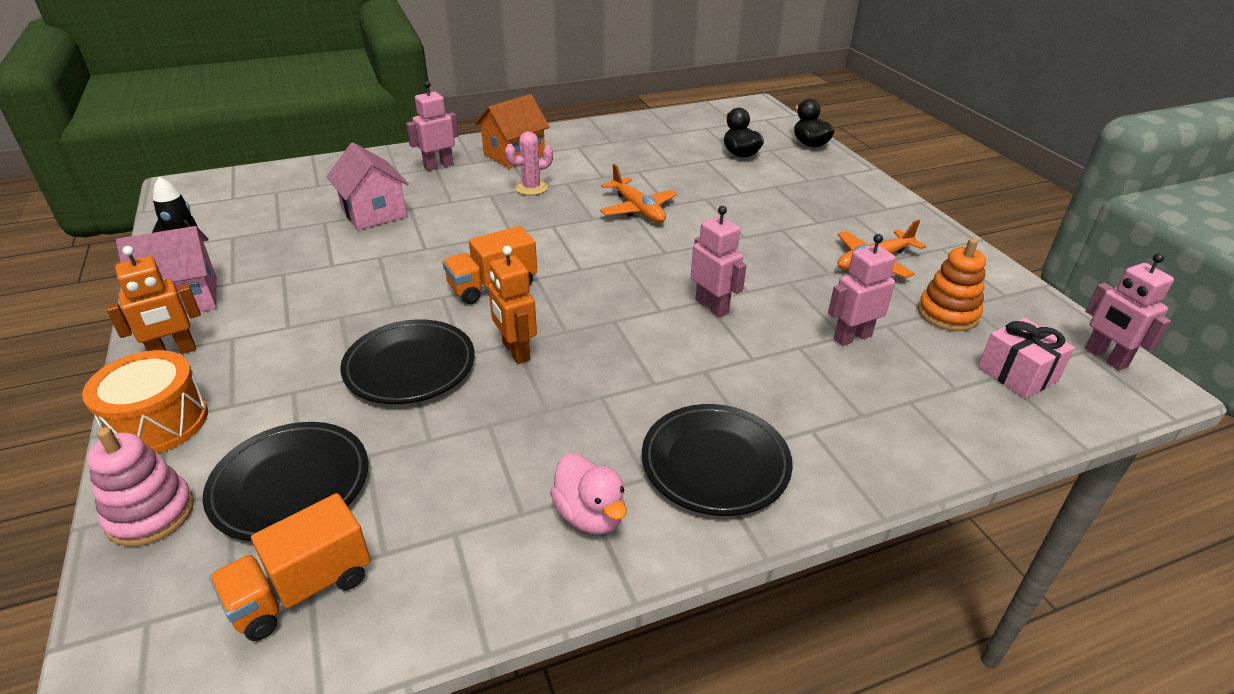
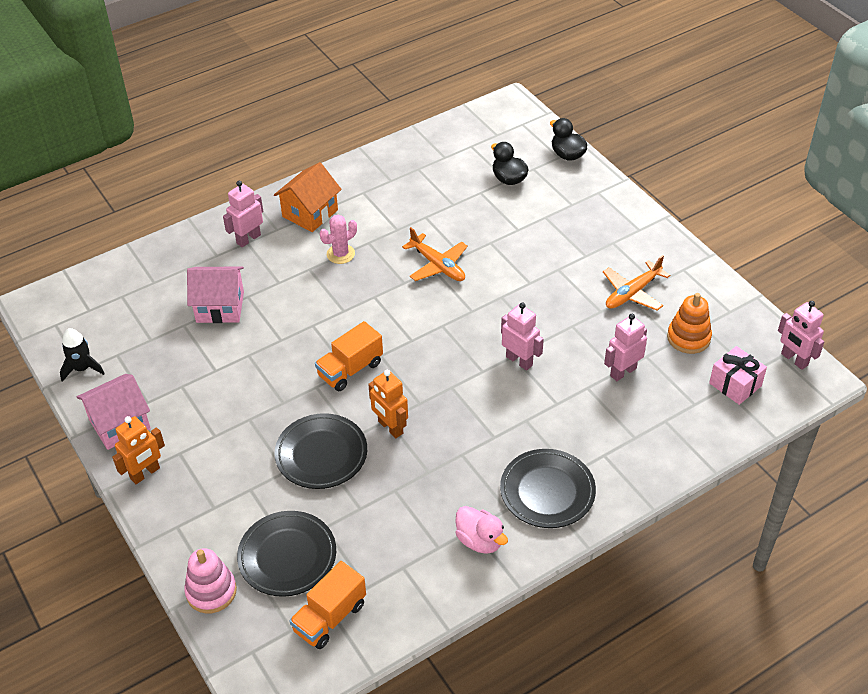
camera: 10 degrees left, 10 degrees up
(158, 422) = (172, 529): orange drum -> none
(374, 212) = (220, 307): pink house -> pink house turned 45 degrees counterclockwise

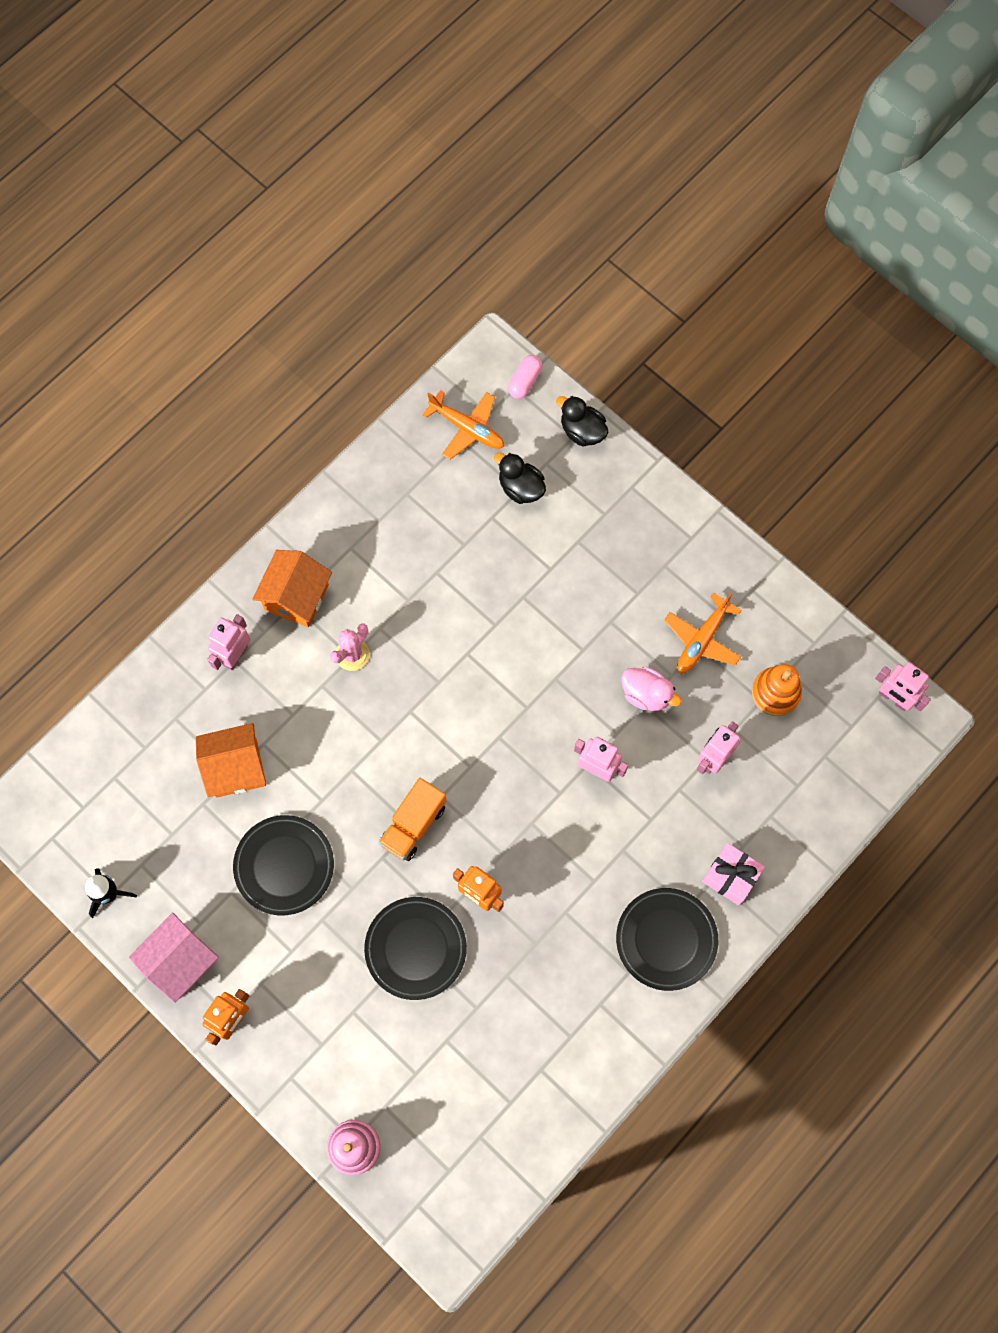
camera: 15 degrees left, 25 degrees up
(220, 307) = (236, 768): pink house -> orange house
(287, 556) = (419, 1086): black plate -> black plate (284, 866)
(330, 617) = (483, 1147): orange truck -> none
(437, 265) = (470, 647): orange plane -> orange plane (467, 428)
(480, 540) = (611, 1018): pink duck -> pink duck (646, 694)
(530, 121) = (525, 381): none -> pink capsule
(735, 384) = (836, 748): pink gift -> pink gift (730, 877)

